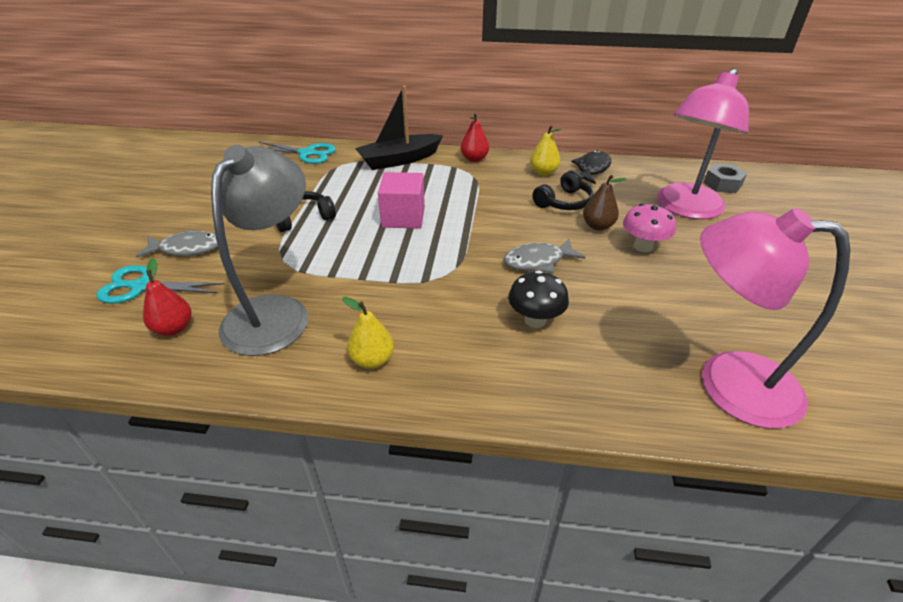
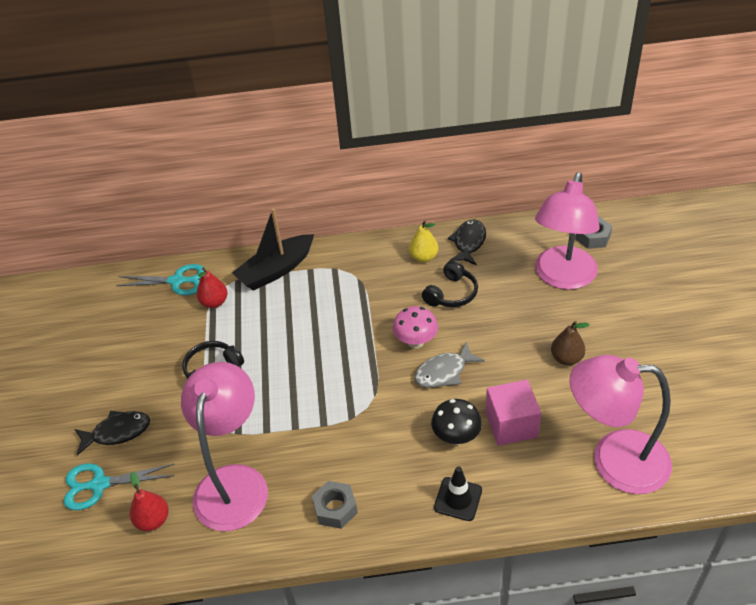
camera: 10 degrees left, 5 degrees up
(187, 248) = (117, 432): grey fish -> black fish
(275, 312) = (234, 482): grey lamp -> pink lamp
(372, 360) = (335, 509): yellow pear -> grey nut
(403, 217) = (307, 347): pink cube -> pink cube (511, 425)
(474, 159) = (351, 253): red pear -> red pear (214, 302)
(520, 381) = (458, 499): none -> black traffic cone
(597, 226) = (488, 317): brown pear -> brown pear (566, 358)
(643, 246) = (531, 334): pink mushroom -> pink mushroom (416, 342)

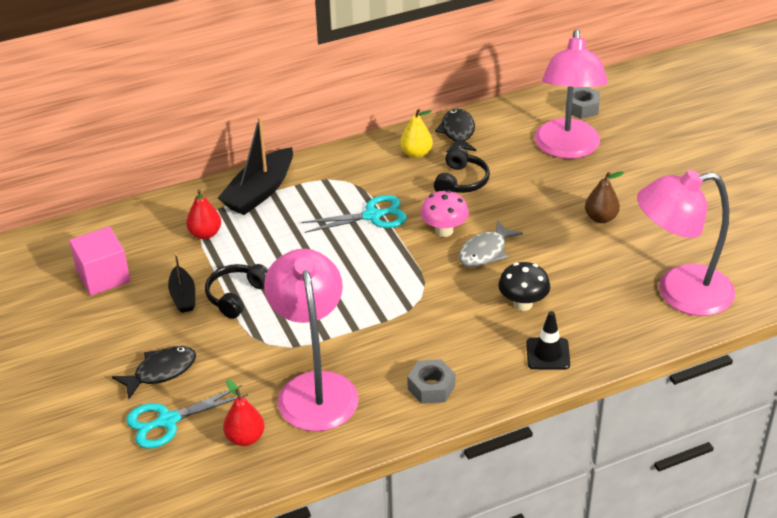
camera: 20 degrees left, 5 degrees down
(169, 360) = (183, 296): none -> black boat
(177, 281) = (149, 221): turquoise scissors -> turquoise scissors (372, 216)
(511, 425) = (571, 283): pink cube -> pink cube (103, 276)

